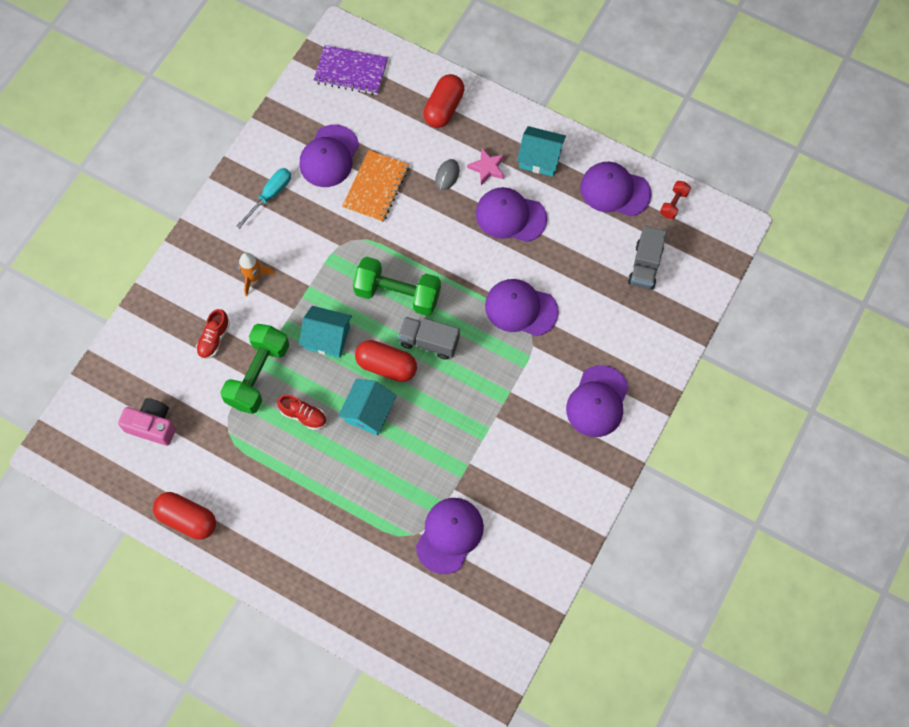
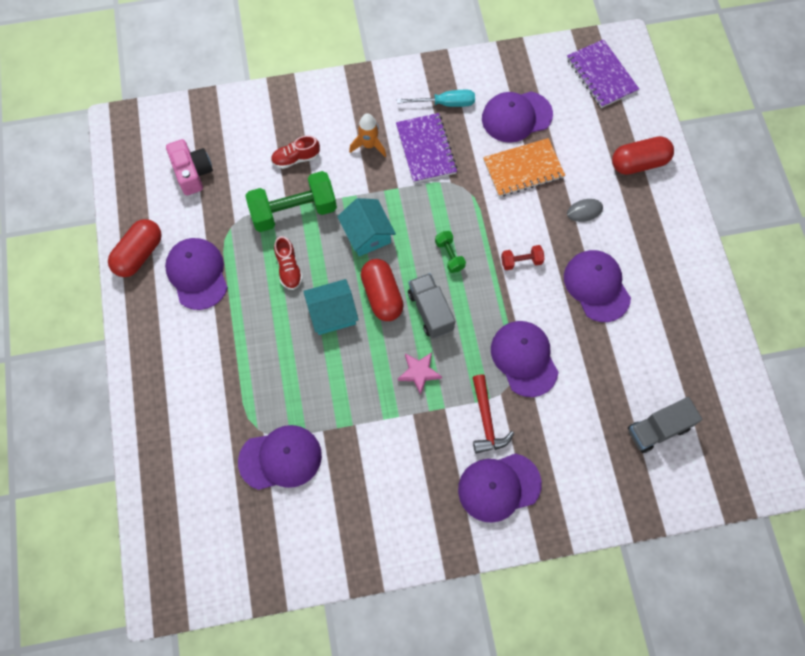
camera: 50 degrees right, 0 degrees up
(187, 519) = (139, 254): red capsule -> red capsule turned 45 degrees clockwise
(296, 240) = (426, 149): none -> purple notebook
(397, 294) = (449, 255): green dumbbell -> green dumbbell, size x0.47
(487, 168) = (620, 235): pink star -> pink star (419, 372)
(540, 158) = (670, 268): turquoise house -> none
(544, 371) = (486, 420): none -> red hammer
(614, 190) = (701, 350): purple cap -> purple cap (197, 274)
(673, 204) = (738, 408): red dumbbell -> red dumbbell (521, 261)

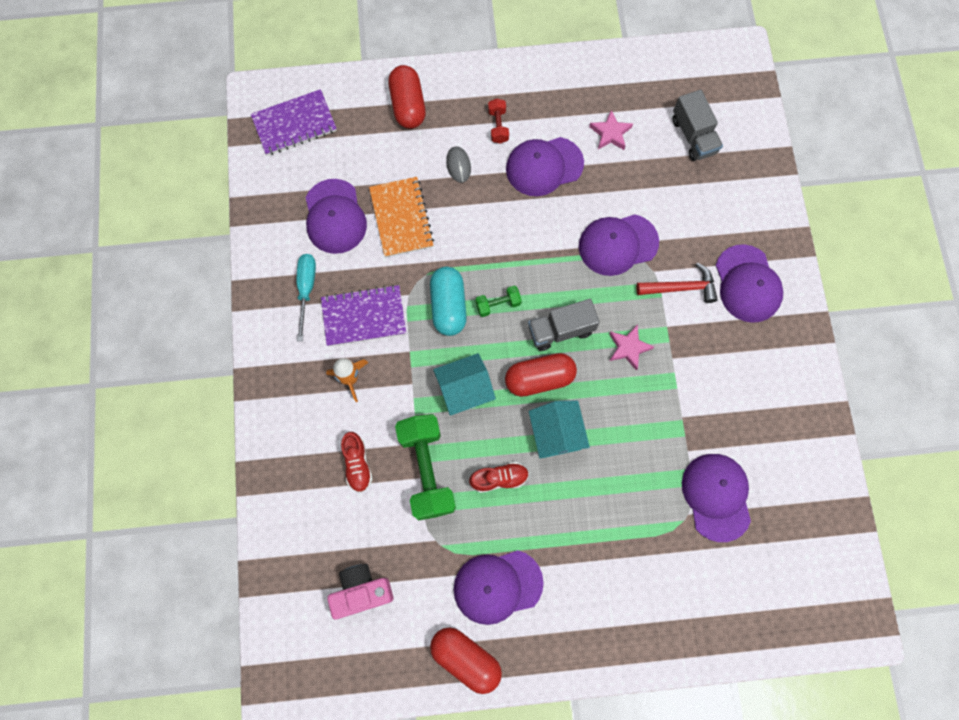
camera: 85 degrees left, 5 degrees up
(443, 215) = (448, 306): none -> turquoise capsule
(521, 261) = (511, 234): red dumbbell -> red dumbbell (498, 126)
(645, 346) = (610, 133): none -> pink star

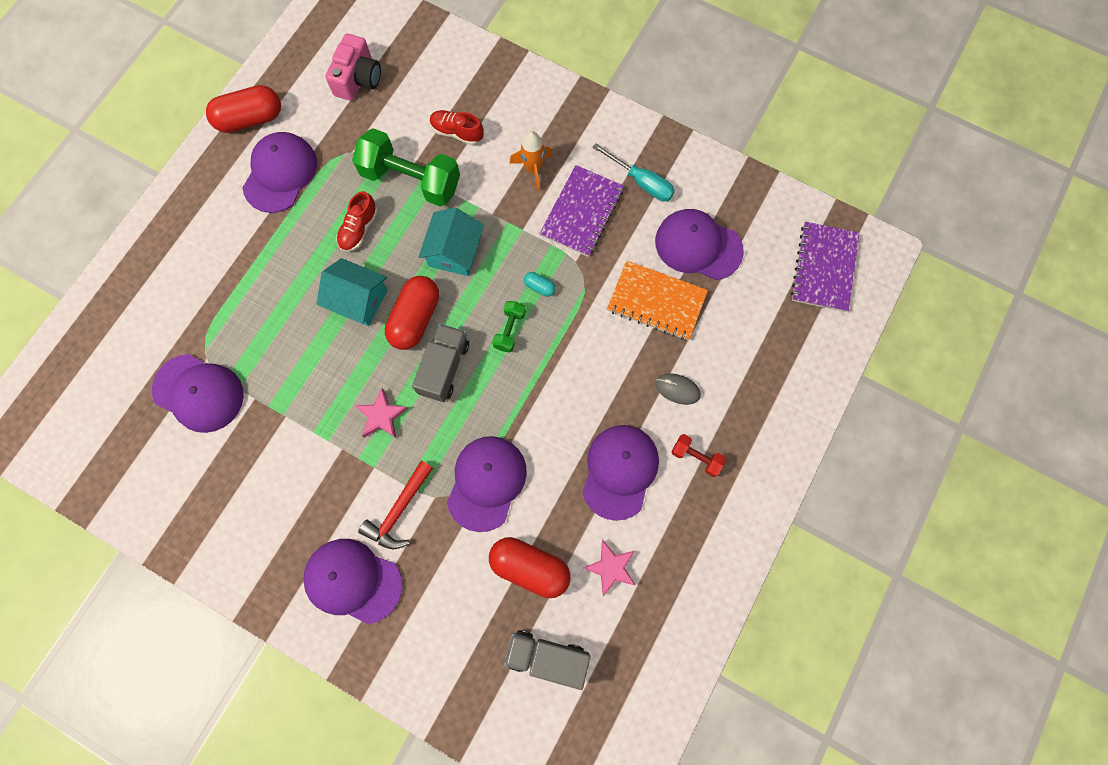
camera: 125 degrees right, 0 degrees up
(408, 105) = (778, 385): red capsule -> red capsule (530, 567)
(448, 306) = (539, 287): turquoise capsule -> turquoise capsule, size x0.45

